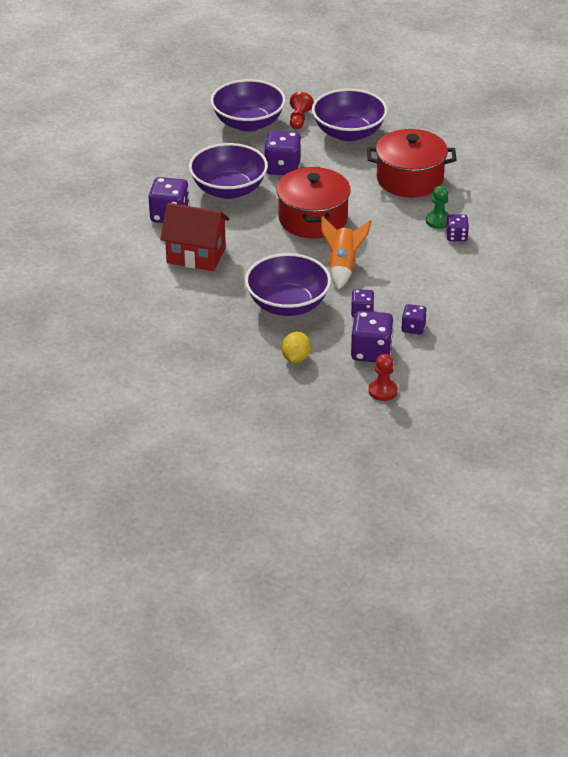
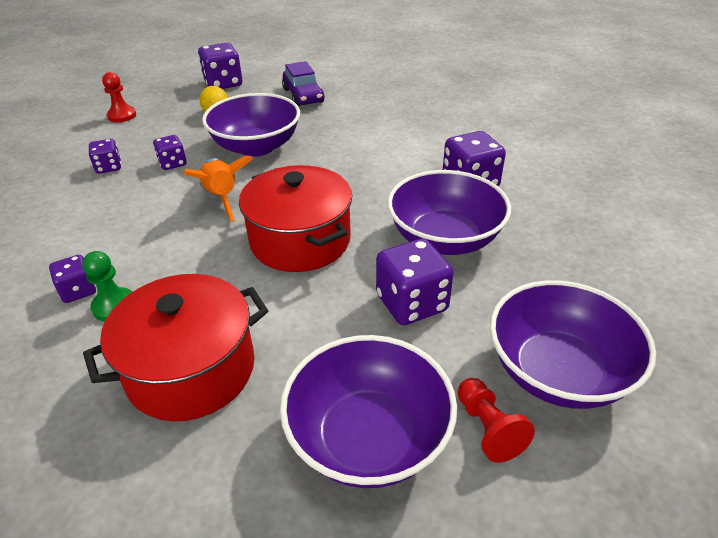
camera: 150 degrees right, 0 degrees up
(196, 255) = (392, 156): red house -> none
(201, 351) = (303, 96): none -> purple car
(371, 352) = (146, 137): purple dice -> purple dice (223, 83)

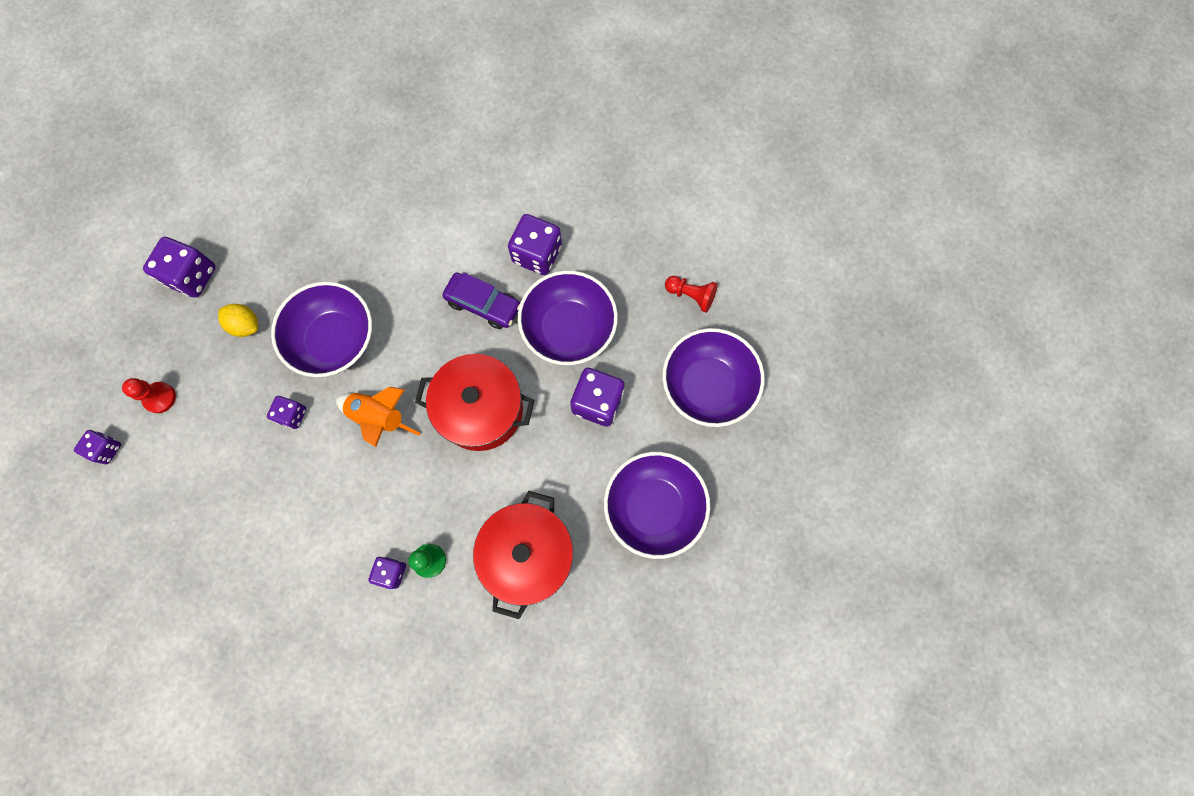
camera: 45 degrees left, 35 degrees up
(109, 167) = (245, 462): purple dice -> purple dice (106, 449)
(303, 96) = (293, 237): purple car -> purple car (483, 304)
(488, 428) = (701, 452): red pawn -> red pawn (691, 296)

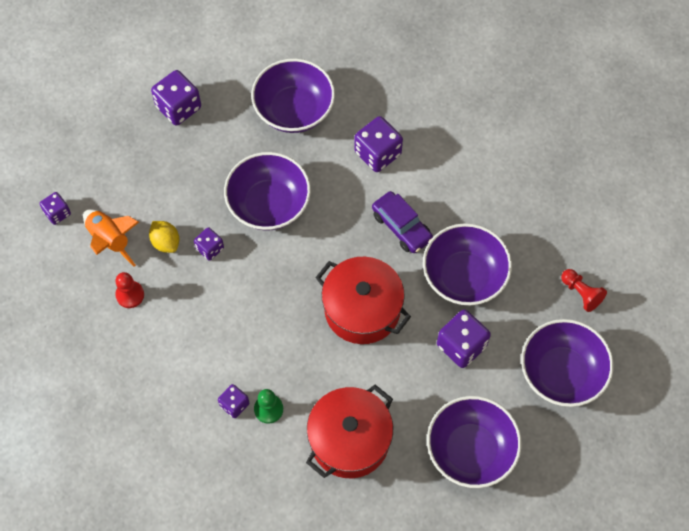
camera: 25 degrees right, 10 degrees down
(160, 398) = (114, 191): red pawn -> red pawn (130, 295)
(245, 325) = (203, 163): yellow lemon -> yellow lemon (166, 242)
(318, 228) = (294, 110): none -> purple bowl
(379, 417) = (278, 280): orange rocket -> orange rocket (110, 240)
(537, 254) = (464, 205): purple dice -> purple dice (377, 153)

